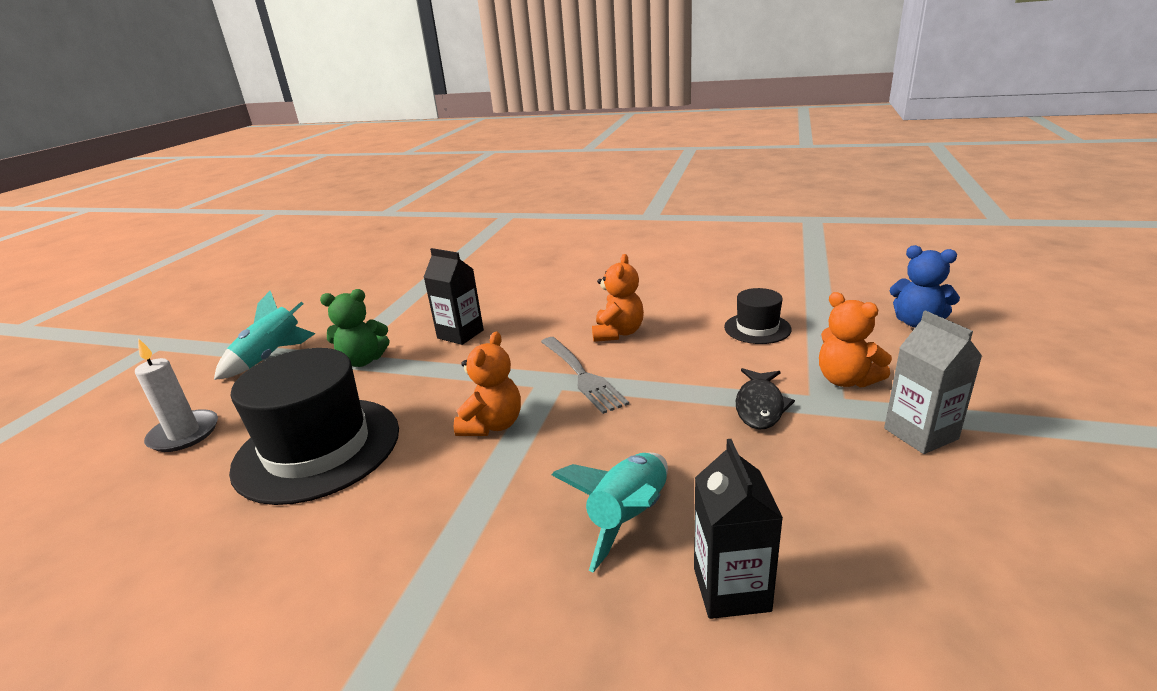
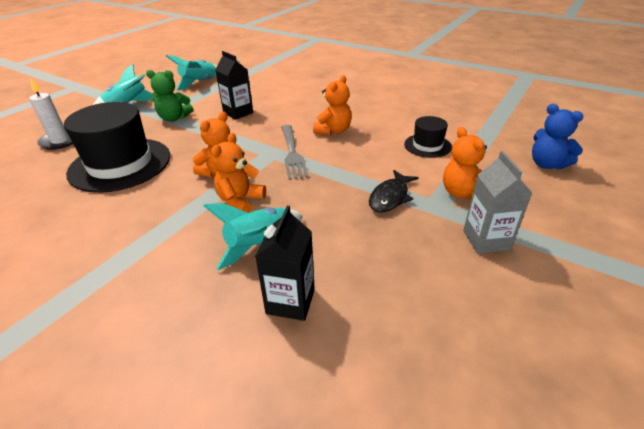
camera: 15 degrees right, 10 degrees up
(369, 302) = (199, 83): none -> turquoise rocket
(553, 461) = (240, 201): none -> orange teddy bear

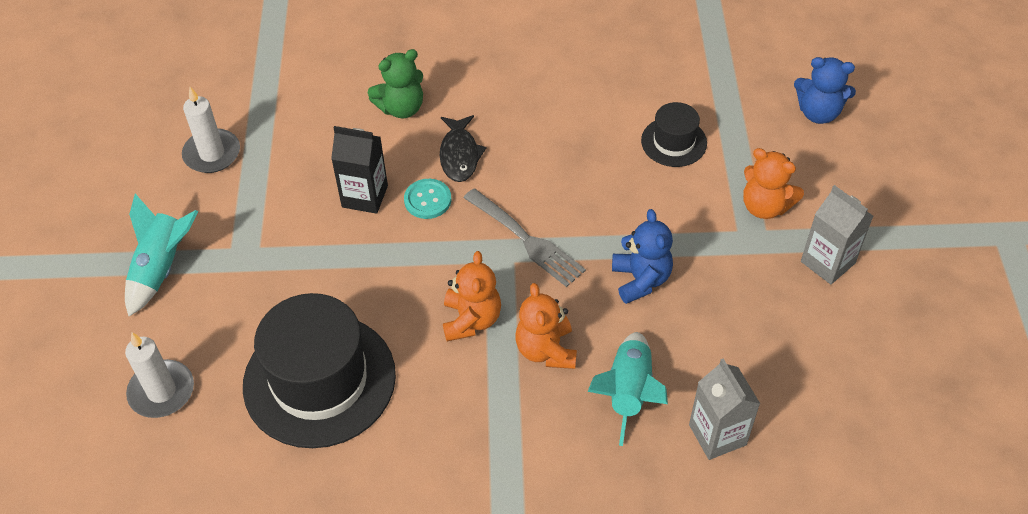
camera: 35 degrees left, 15 degrees up
(174, 118) = (279, 256): green teddy bear -> green teddy bear (401, 108)
(199, 83) = (212, 154): turquoise rocket -> white candle
(264, 123) = (427, 200): none -> turquoise button
(290, 301) = (717, 435): black carton -> grey carton
(333, 131) = (537, 169): orange teddy bear -> none
(337, 194) = (640, 280): none -> blue teddy bear
(390, 197) = (699, 252): black fish -> black fish (459, 155)

